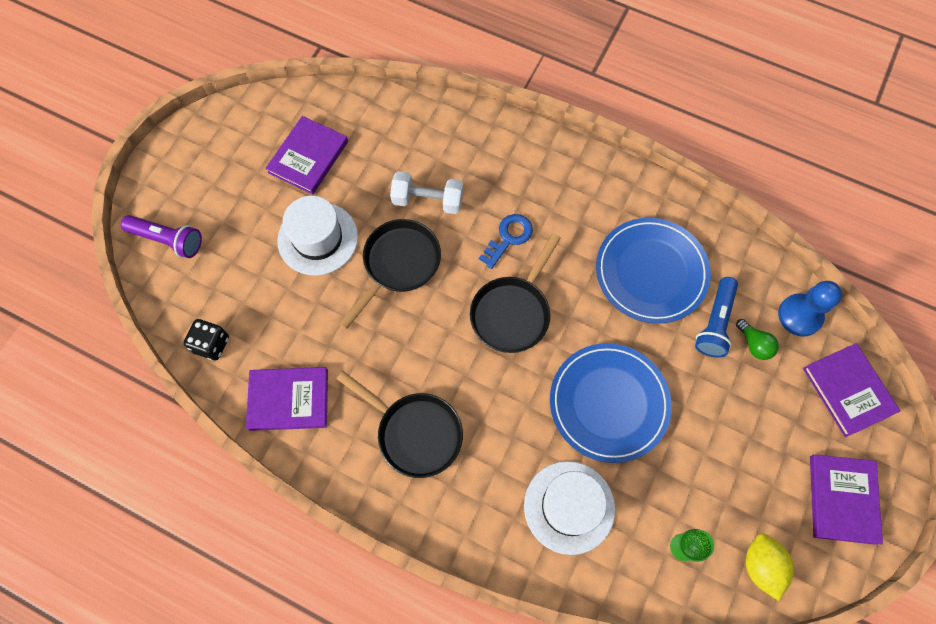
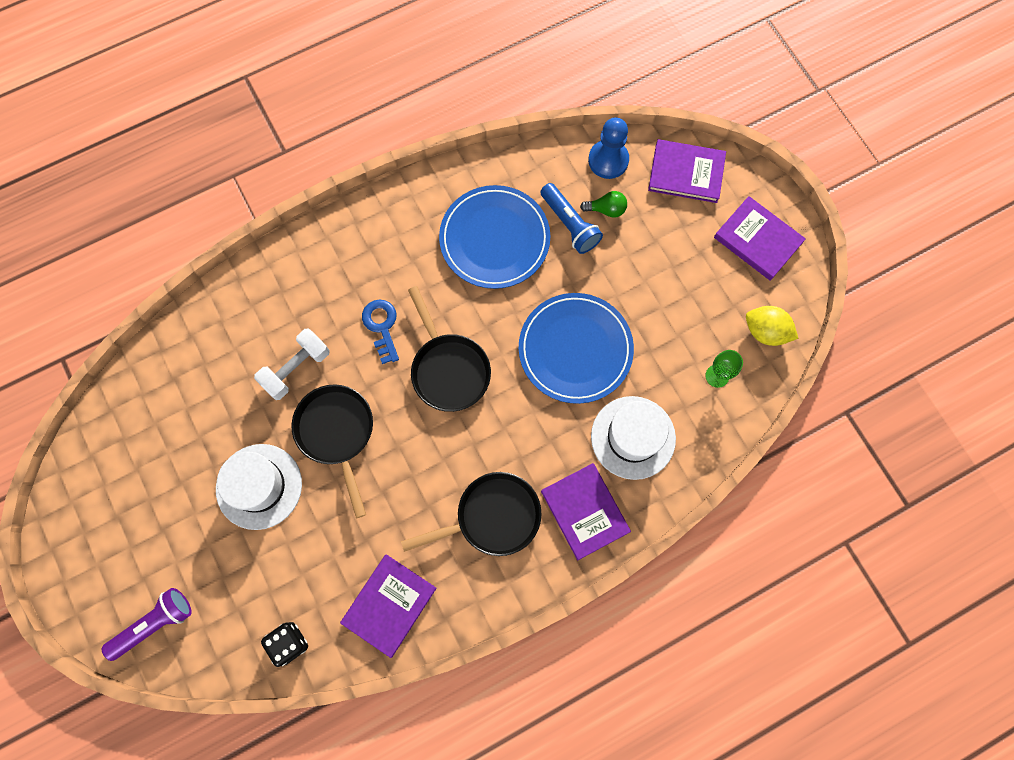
camera: 55 degrees left, 5 degrees up
(308, 157) = (171, 444): purple book -> purple book (585, 511)

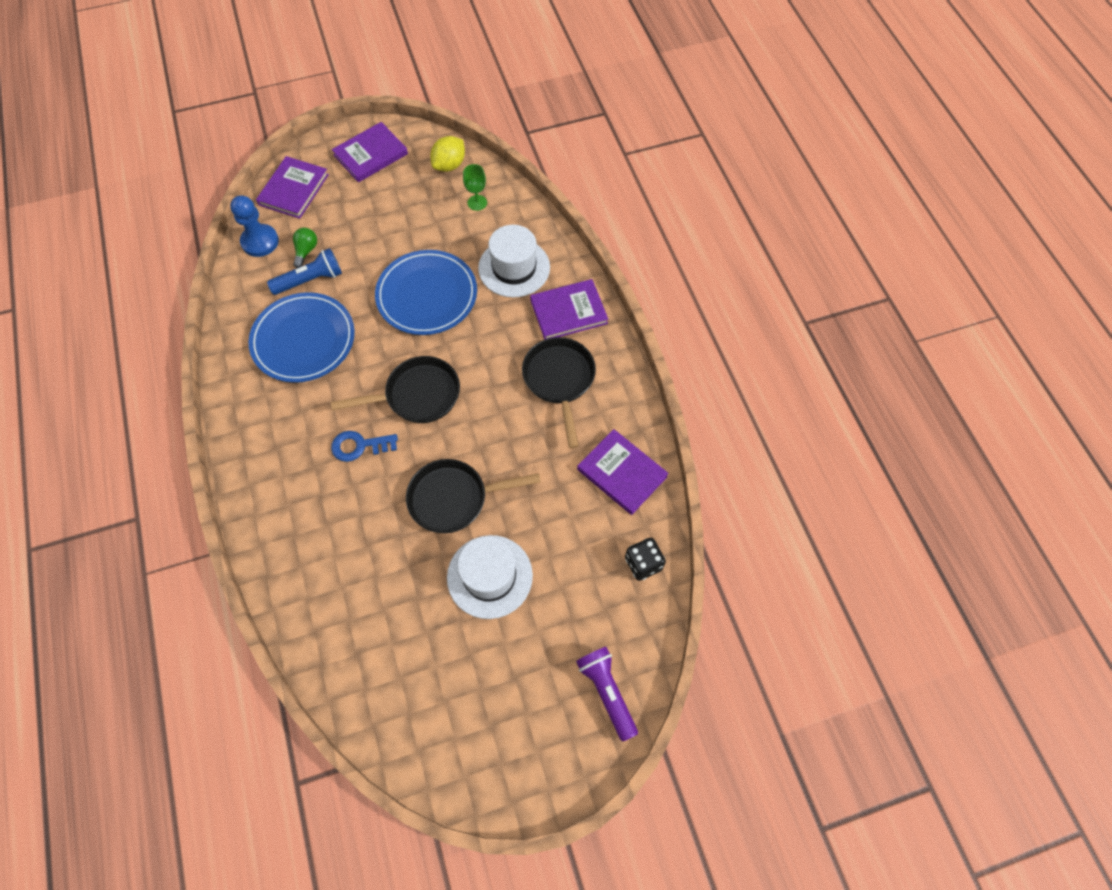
camera: 80 degrees left, 10 degrees down
(296, 369) = (379, 528): white dumbbell -> none

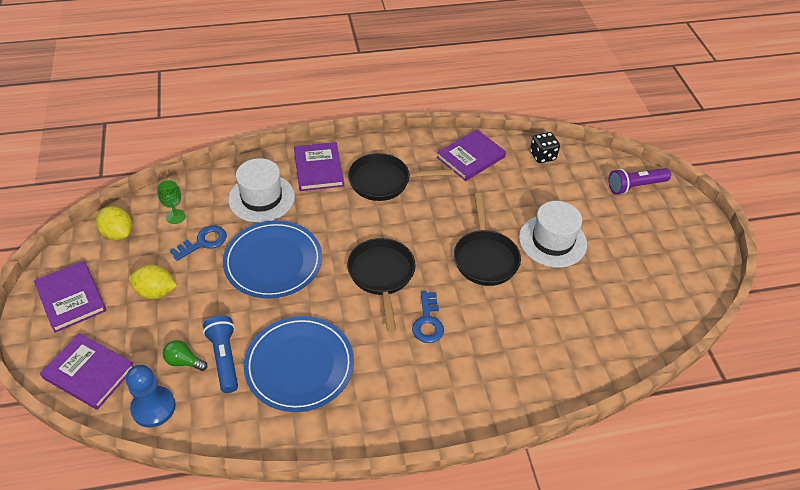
camera: 85 degrees left, 15 degrees down
(382, 211) = (156, 292): none -> yellow lemon
(446, 232) = (203, 242): none -> blue key

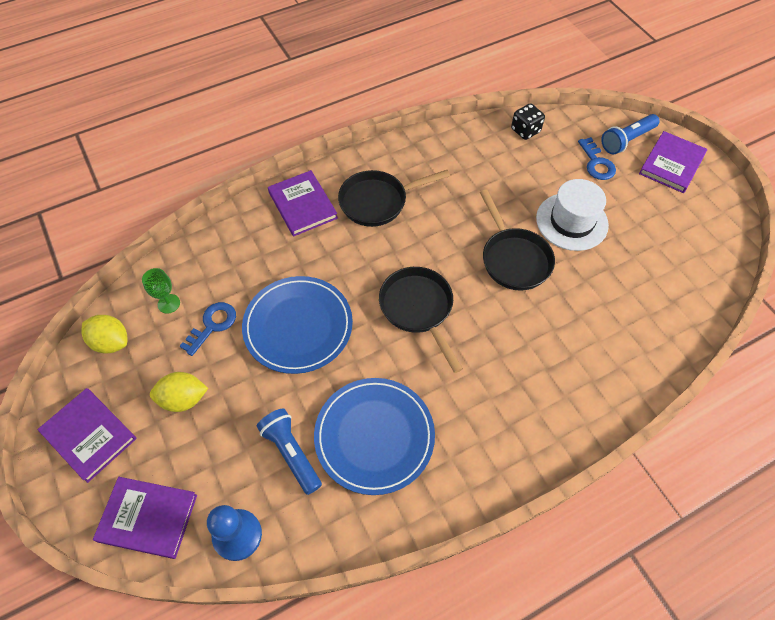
camera: 15 degrees left, 10 degrees up
(184, 361) = (248, 471): green light bulb -> none
(261, 198) = (255, 256): white hat -> none
(428, 322) = (485, 347): blue key -> blue key (596, 163)
(471, 157) = (455, 150): purple book -> purple book (671, 164)
(635, 186) = (626, 140): purple flashlight -> blue flashlight

